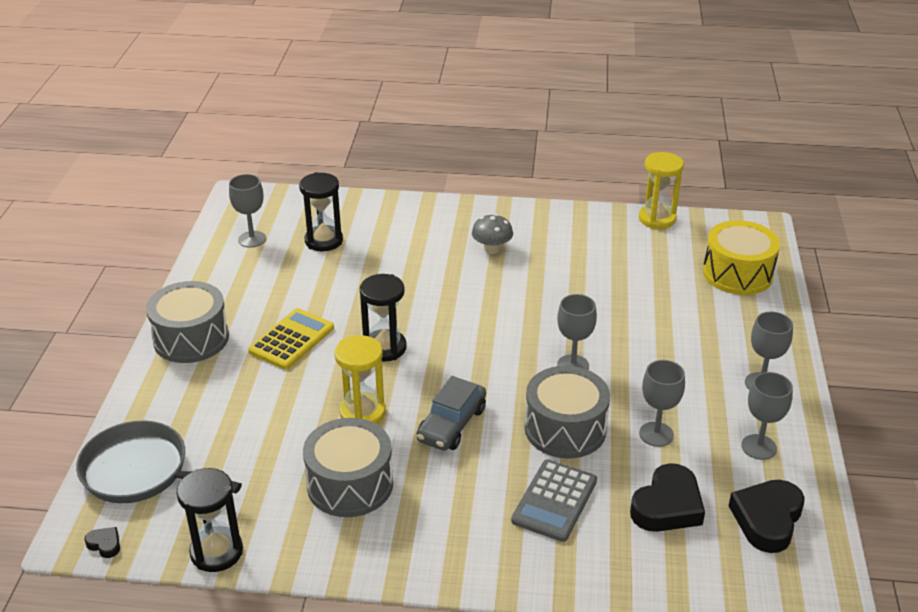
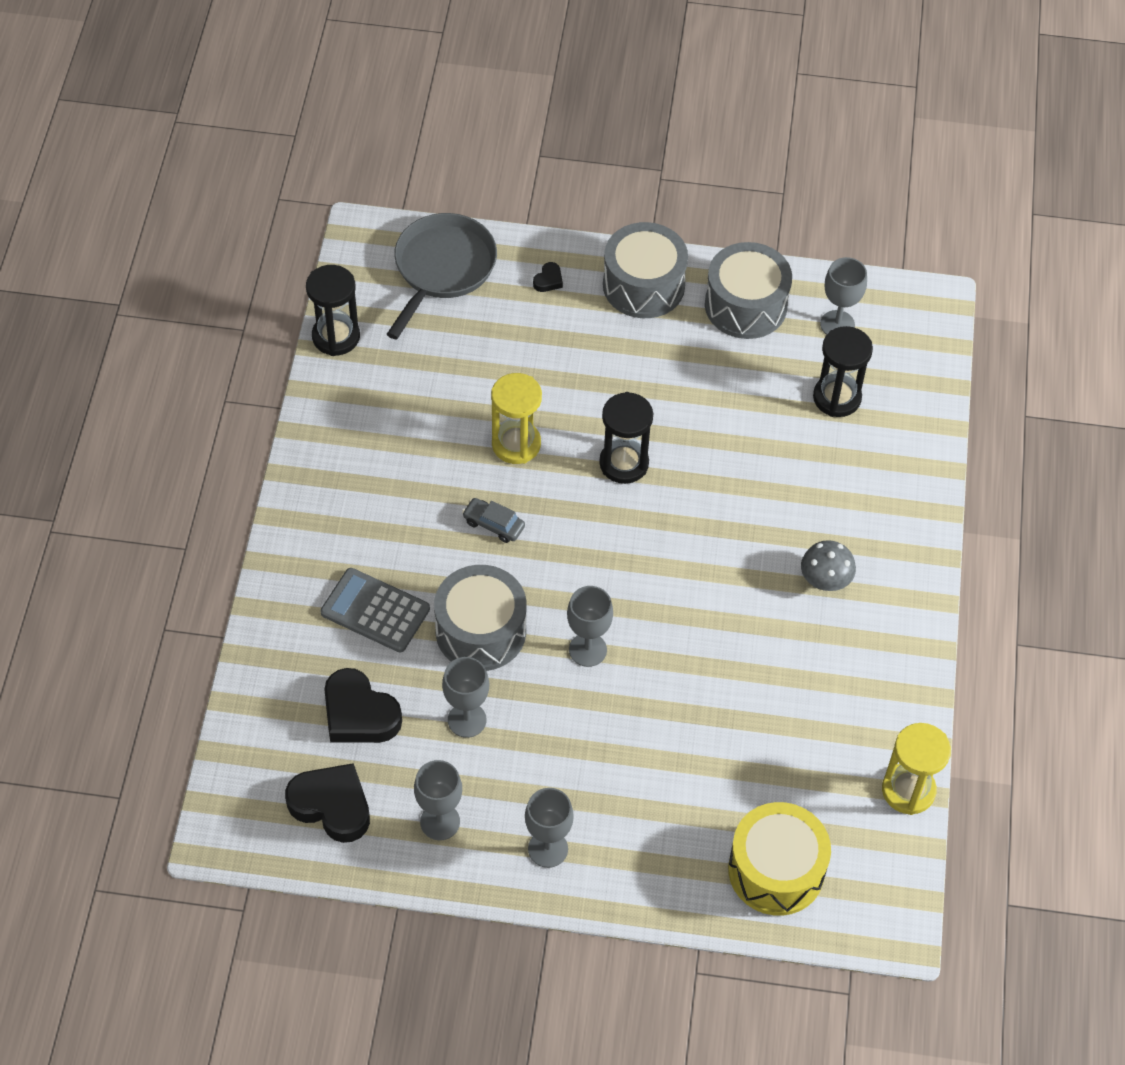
camera: 90 degrees right, 20 degrees up
(105, 544) = (353, 255): black heart -> black heart (548, 280)
(291, 339) = (640, 375): yellow calculator -> none
(350, 484) = (412, 435): grey drum -> grey drum (745, 305)
(452, 424) = (493, 524): grey car -> grey car, size x0.62

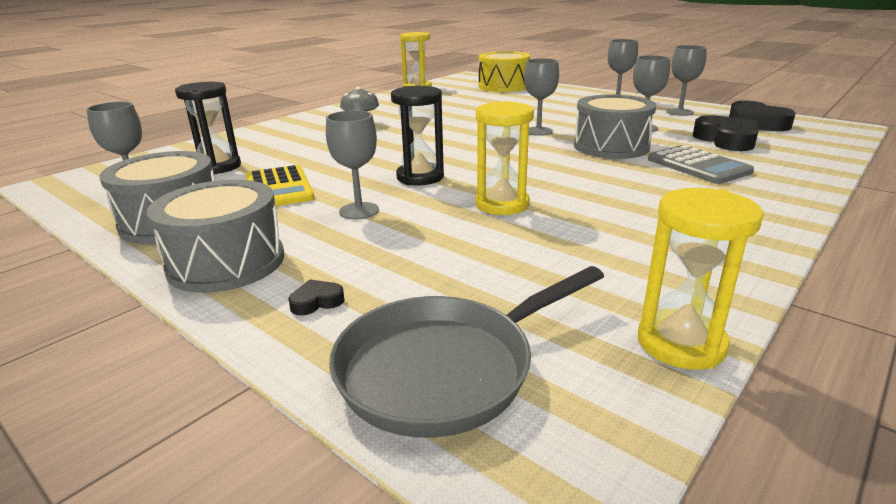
camera: 145 degrees left, 30 degrees down
(336, 337) = (681, 343): black hourglass -> yellow hourglass
(493, 524) = (563, 176): grey car -> none
(621, 383) = (359, 211): none -> grey goblet
(727, 387) = (279, 188): none -> yellow calculator

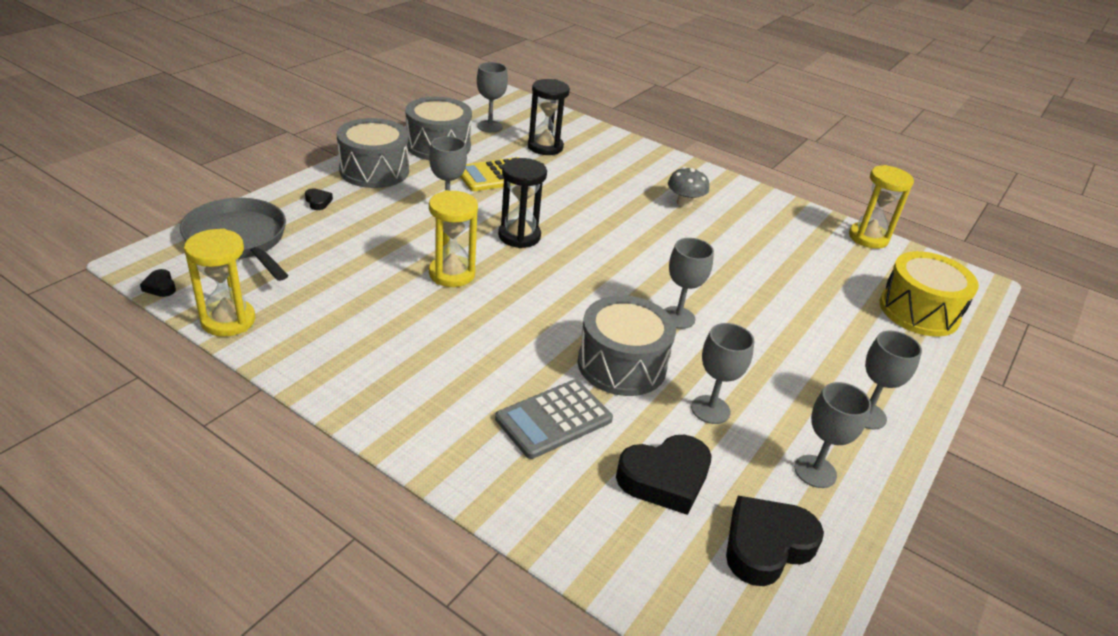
camera: 80 degrees right, 10 degrees up
(630, 445) = (160, 286): none -> black heart

